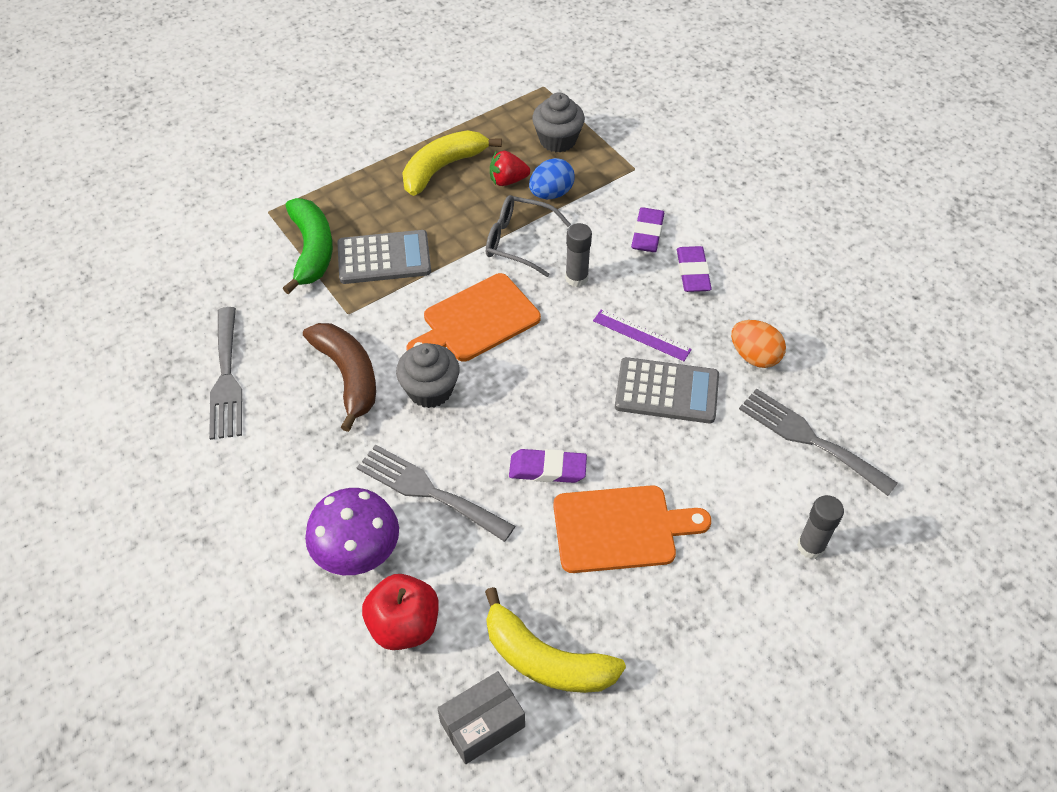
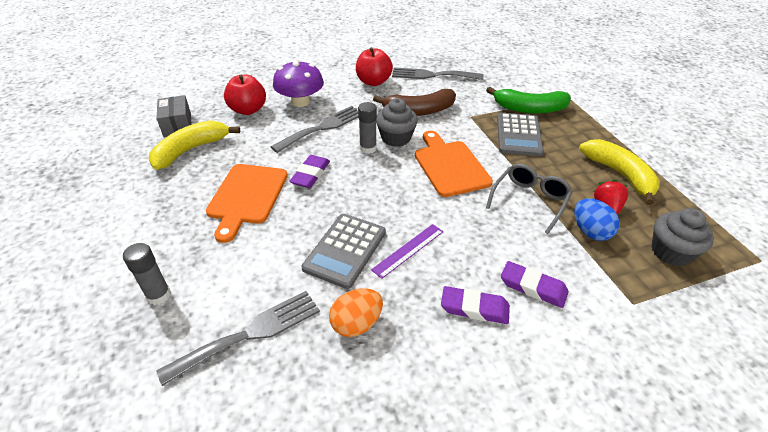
camera: 105 degrees right, 10 degrees down
(265, 458) = (373, 82): none -> red apple
(576, 278) = (482, 225): grey glue stick -> grey glue stick (368, 148)

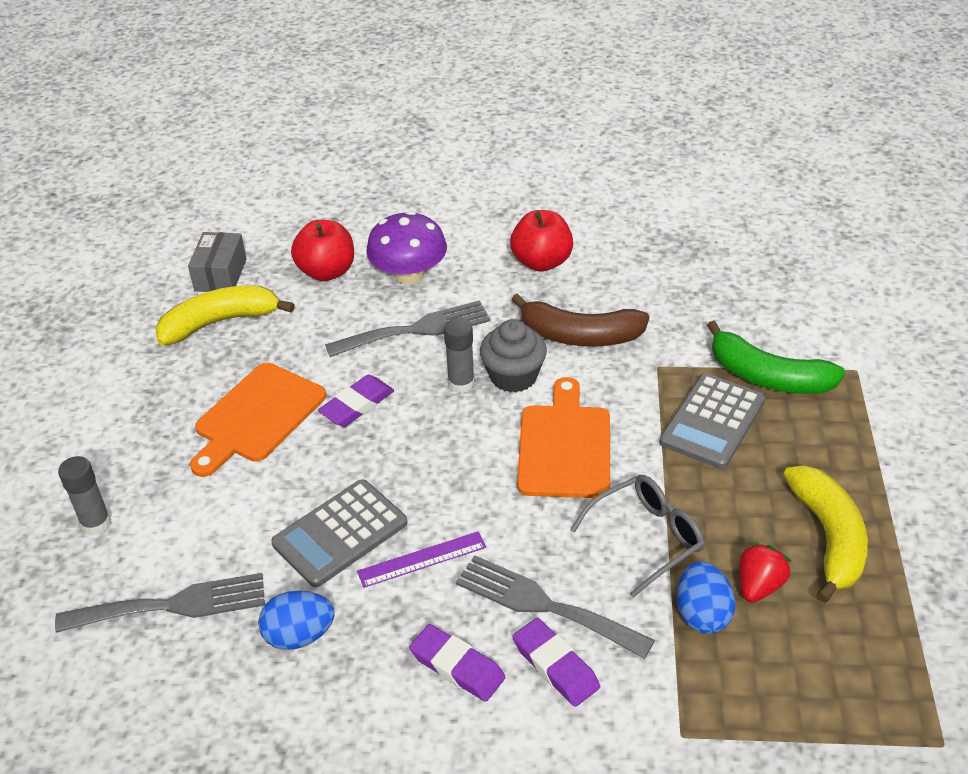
camera: 25 degrees right, 0 degrees up
(356, 324) = (299, 635): orange egg -> blue egg
(432, 75) = (646, 270): grey fork -> grey fork (544, 605)
(670, 252) = (803, 684): grey cupcake -> none

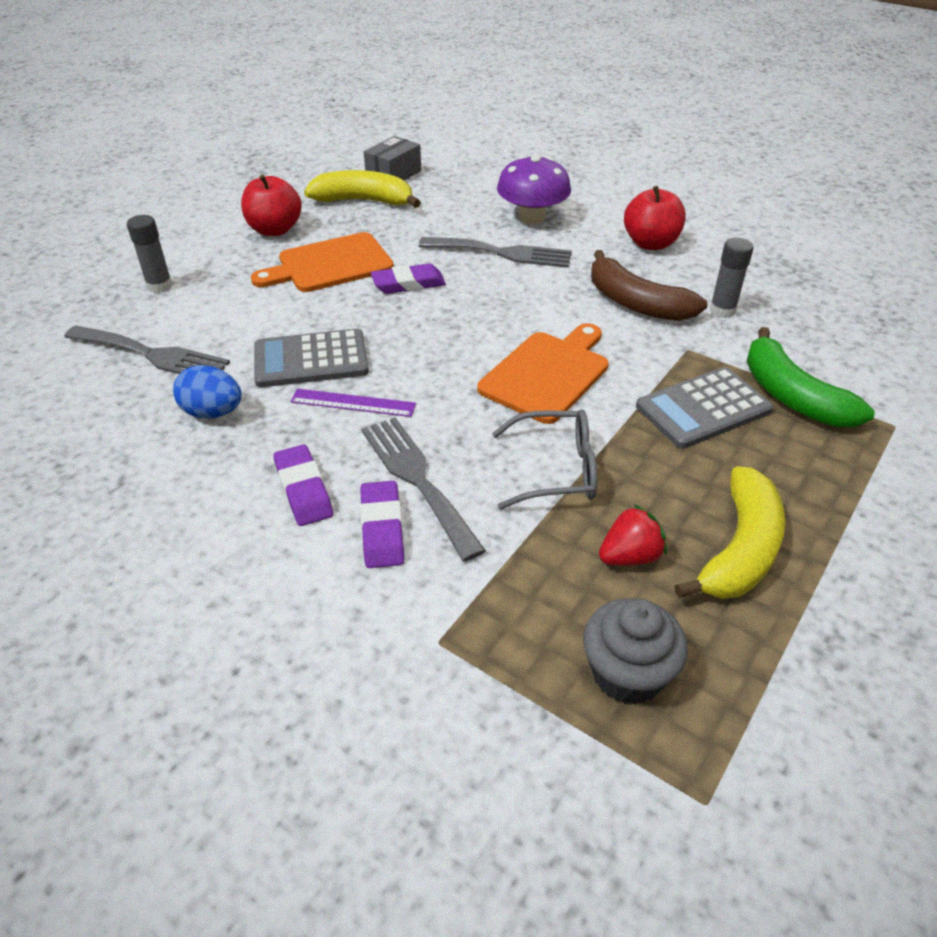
camera: 30 degrees right, 0 degrees up
(327, 271) = (471, 196): red apple -> red apple (275, 230)
(461, 383) = (503, 299): grey glue stick -> grey glue stick (722, 310)
(513, 376) = (551, 310): grey cupcake -> grey cupcake (627, 673)
(702, 614) = (552, 553): blue egg -> none

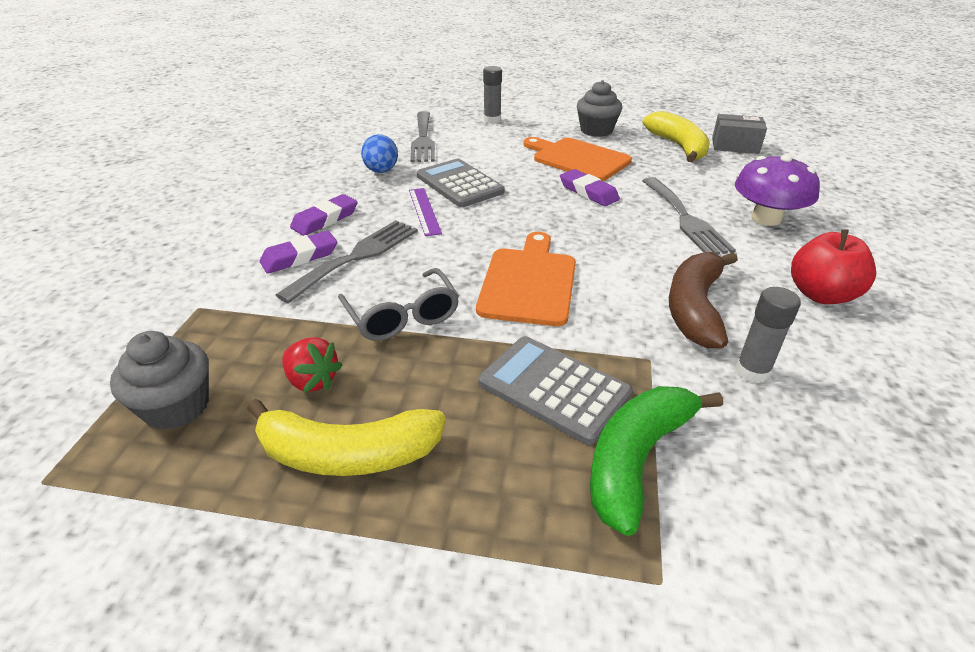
camera: 65 degrees right, 5 degrees down
(275, 230) = (596, 130): red apple -> grey cupcake
(547, 374) = (529, 282): orange cutting board -> orange cutting board turned 90 degrees counterclockwise

